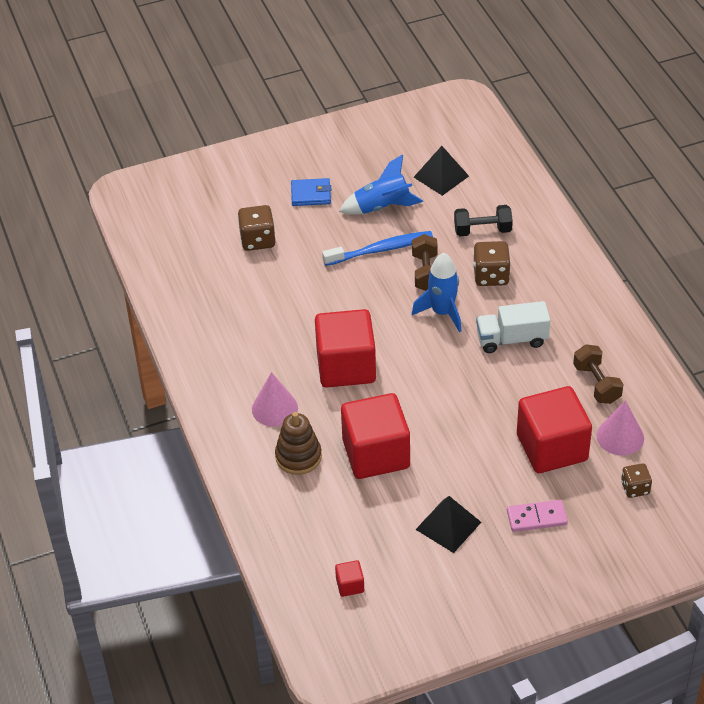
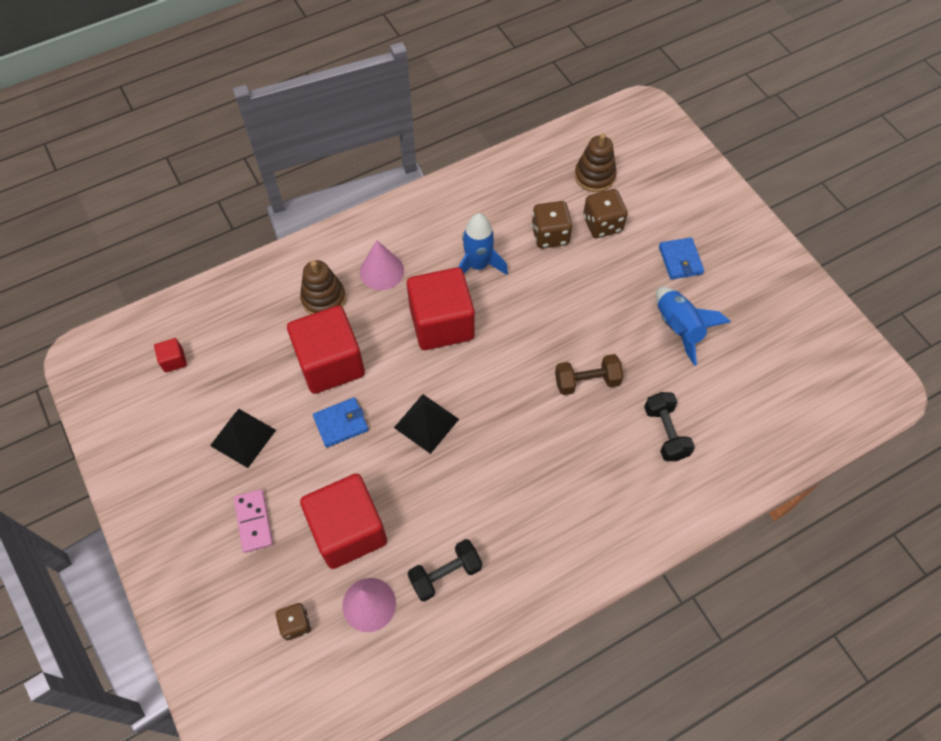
camera: 80 degrees right, 15 degrees up
(198, 238) = (594, 176): none -> brown stacking toy
(381, 249) = (612, 334): blue toothbrush -> none
(441, 176) = (743, 381): black pyramid -> black pyramid (426, 423)
(442, 312) = (530, 403): blue rocket -> blue rocket (478, 265)
(443, 448) = (341, 423): none -> blue wallet
(491, 276) = (595, 447): brown dice -> brown dice (550, 235)
(512, 339) = (501, 477): white truck -> none
(597, 384) = (445, 574): brown dumbbell -> black dumbbell

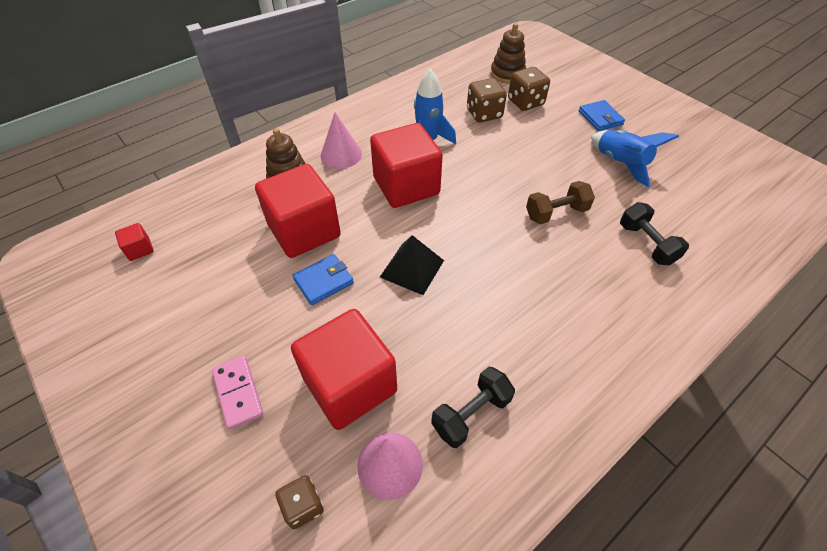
camera: 10 degrees left, 10 degrees down
(243, 437) = (219, 309): black pyramid -> none

